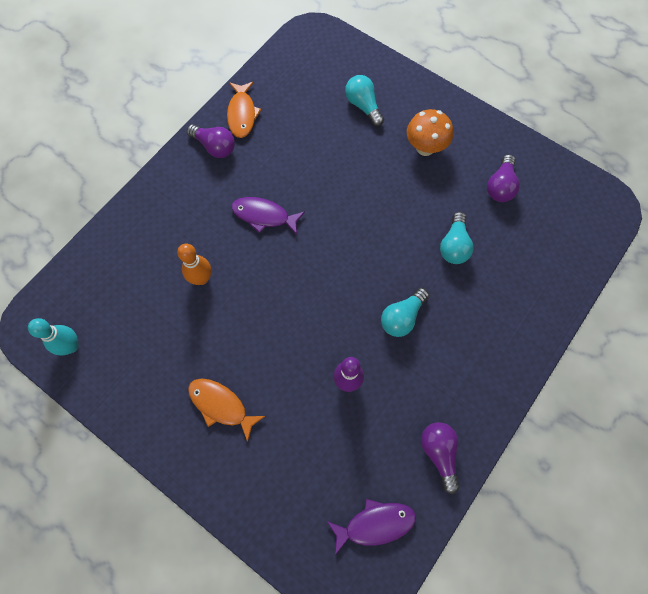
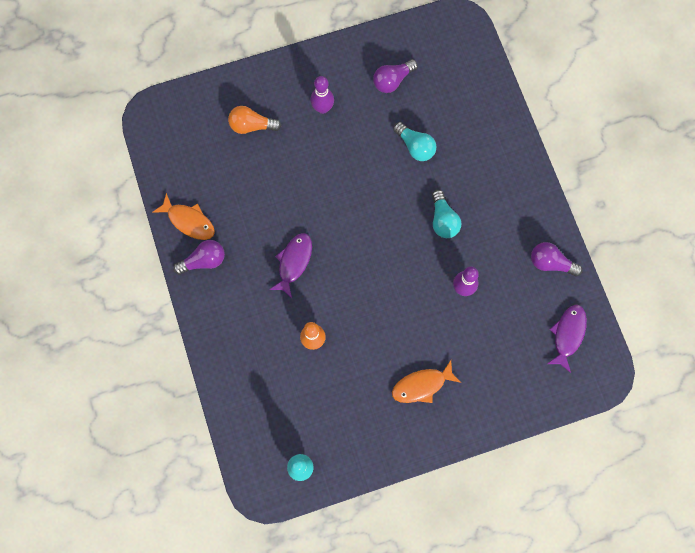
camera: 55 degrees left, 5 degrees up
(264, 216) = (294, 262): purple fish -> purple fish turned 150 degrees clockwise
(363, 106) = (252, 126): turquoise light bulb -> orange light bulb
(425, 148) = (322, 108): orange mushroom -> purple bowling pin
(500, 186) = (392, 80): purple light bulb -> purple light bulb turned 90 degrees clockwise

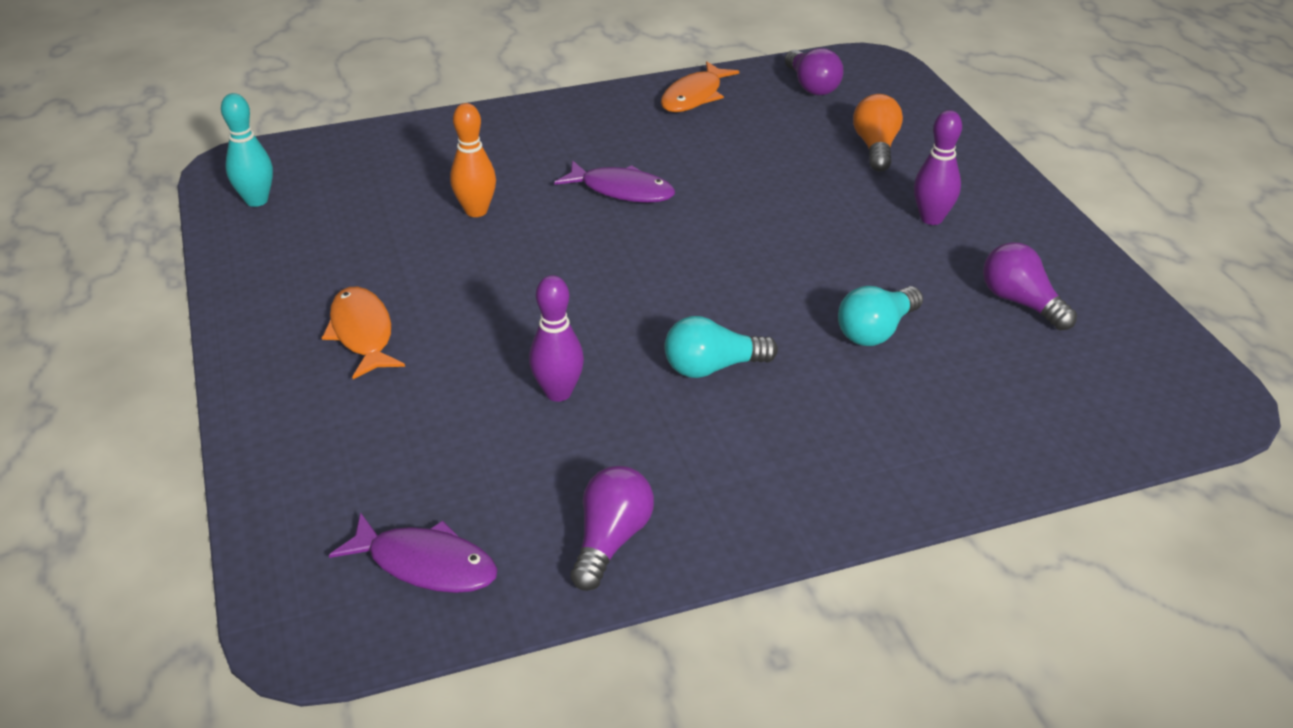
camera: 90 degrees right, 35 degrees down
(204, 261) = (626, 110): purple light bulb -> purple light bulb (811, 86)

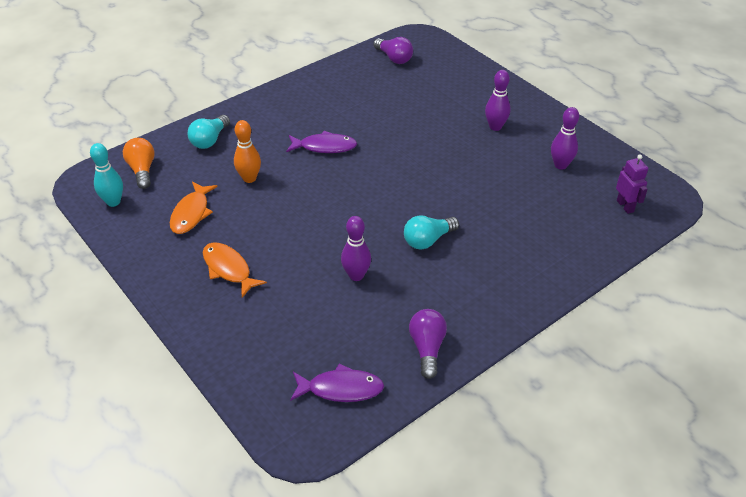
camera: 20 degrees left, 5 degrees up
(694, 96) = (333, 78): orange fish -> orange fish (191, 213)
(875, 147) = (447, 90): orange light bulb -> orange light bulb (142, 170)
(876, 331) = (499, 198): turquoise light bulb -> turquoise light bulb (210, 140)
(1021, 302) = (560, 165): purple light bulb -> purple bowling pin
(1113, 397) = (625, 206): none -> purple robot

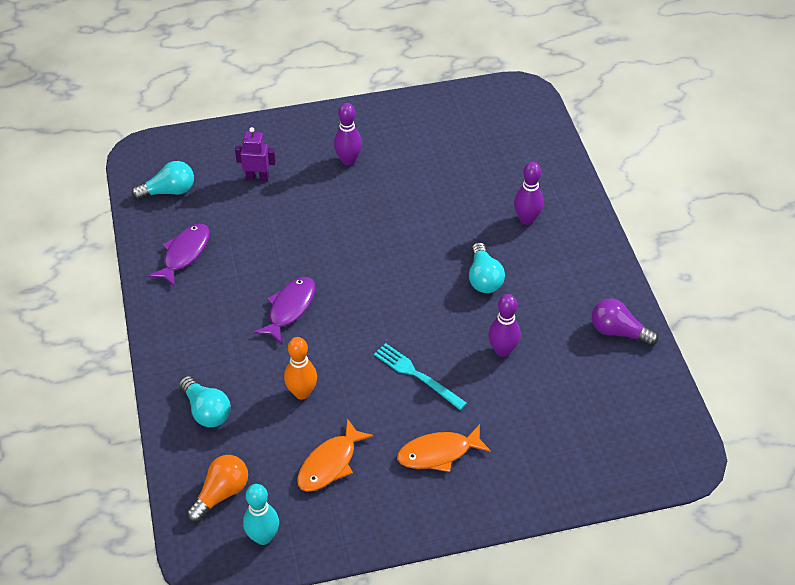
camera: 65 degrees left, 5 degrees up
(142, 170) = (221, 494): orange light bulb -> orange light bulb turned 120 degrees clockwise
(191, 213) = (330, 463): orange fish -> orange fish turned 90 degrees clockwise
(300, 233) = (417, 375): none -> turquoise fork
(341, 389) = (637, 411): purple fish -> purple fish (184, 254)
(394, 58) = (169, 191): purple light bulb -> turquoise light bulb
(560, 165) = (435, 140): purple bowling pin -> purple bowling pin (526, 219)
(625, 206) = (515, 124): purple robot -> purple robot (257, 177)

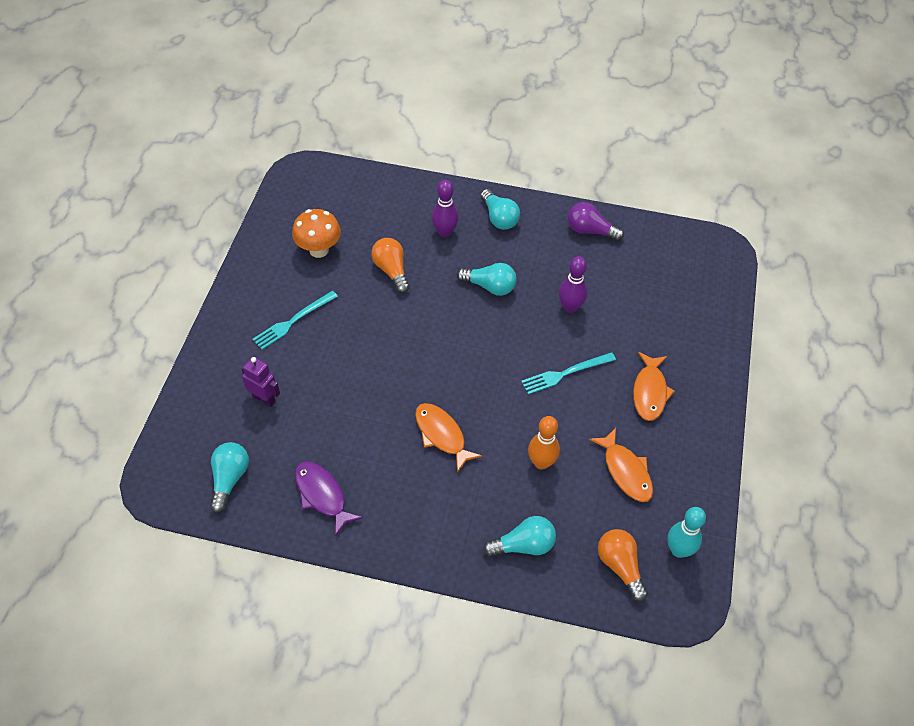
camera: 65 degrees left, 5 degrees up
(257, 177) = (264, 398): purple robot -> purple robot turned 90 degrees clockwise
(290, 308) = (442, 435): purple fish -> orange fish
(348, 160) = (293, 321): purple bowling pin -> turquoise fork
(438, 143) = (319, 250): none -> orange mushroom
(451, 201) = (391, 271): none -> orange light bulb
(577, 252) = (499, 218): none -> turquoise light bulb
(618, 332) = (590, 231): purple light bulb -> purple light bulb turned 60 degrees clockwise

